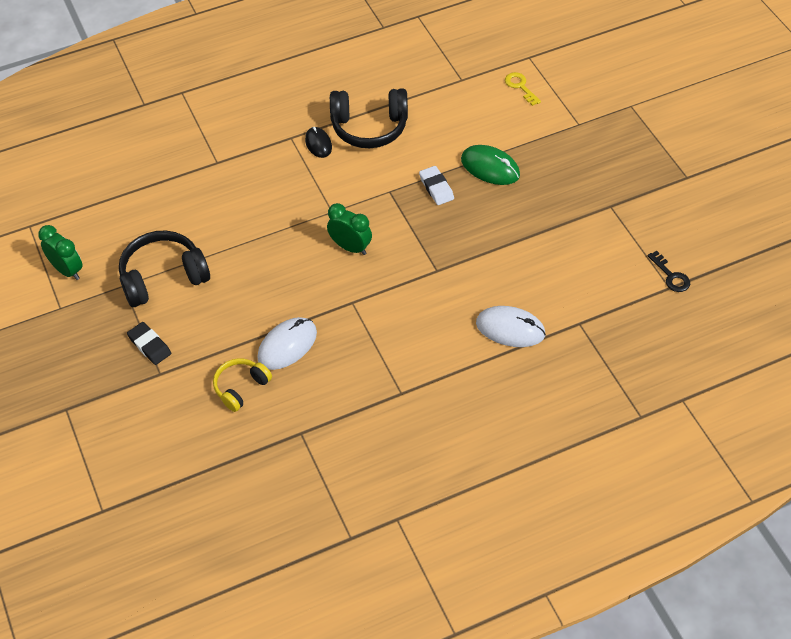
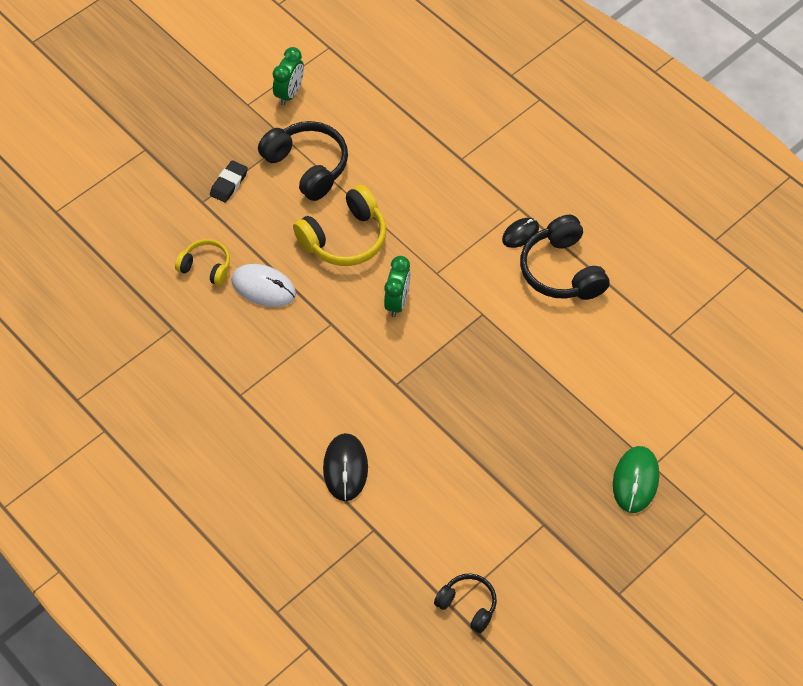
camera: 70 degrees right, 5 degrees up
(261, 268) = (344, 238): none -> yellow headphones
(436, 188) = (503, 354): white eraser -> none
(490, 167) = (552, 395): green mouse -> green mouse (635, 480)
(510, 329) = (345, 468): white mouse -> black mouse
(520, 86) = (684, 394): yellow key -> none
(671, 276) = (468, 605): black key -> black headphones

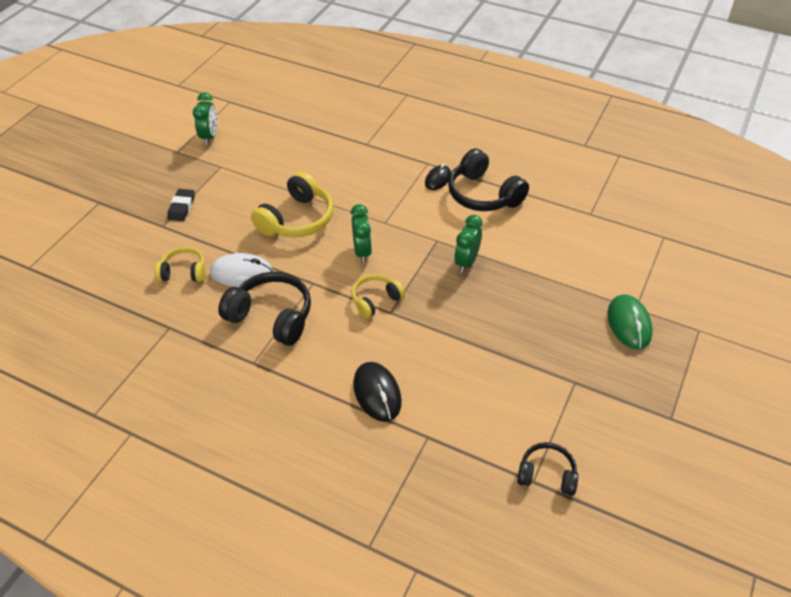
camera: 20 degrees left, 10 degrees down
(307, 166) = (244, 179): black headphones -> black headphones (271, 316)
(386, 365) = (375, 300): none -> yellow headphones
(501, 351) = (466, 262): none -> green clock

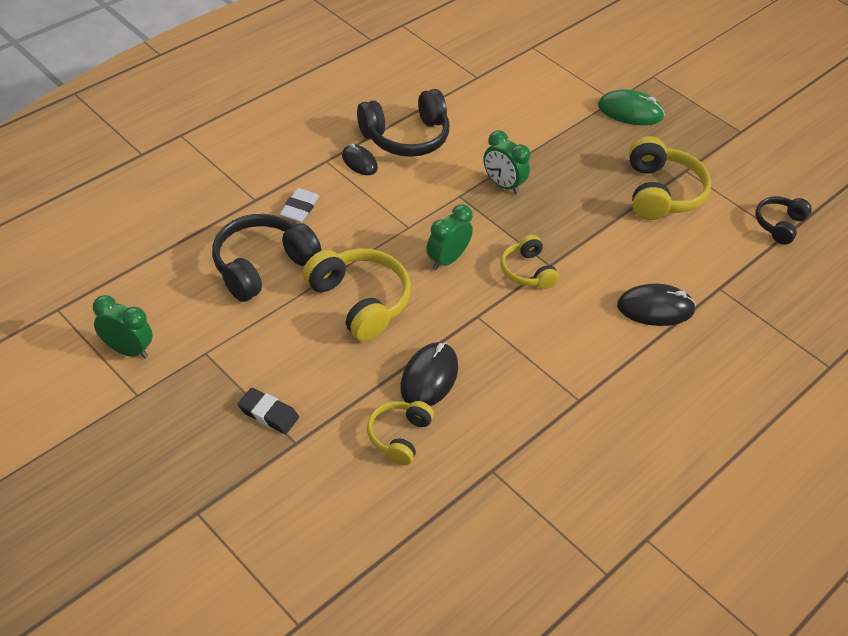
camera: 75 degrees left, 0 degrees up
(241, 273) = (429, 377): white mouse -> black mouse
(271, 316) = (514, 366): black headphones -> black headphones (262, 266)
(362, 252) = (447, 259): green clock -> green clock turned 60 degrees counterclockwise
(370, 165) = (299, 208): none -> white eraser
(529, 369) = (661, 192): none -> yellow headphones

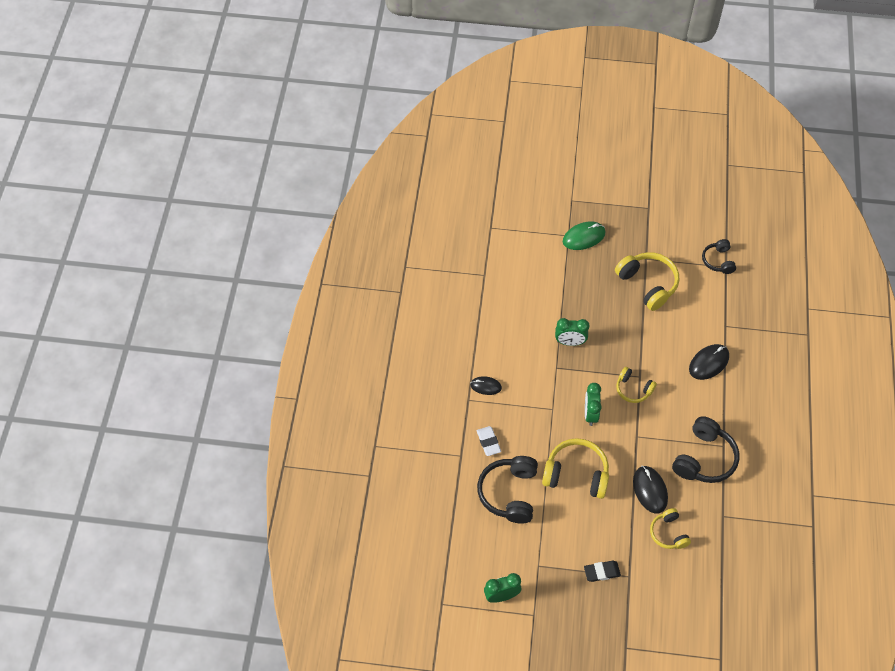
camera: 35 degrees left, 10 degrees up
(406, 137) = (491, 349): black headphones -> black headphones (704, 458)

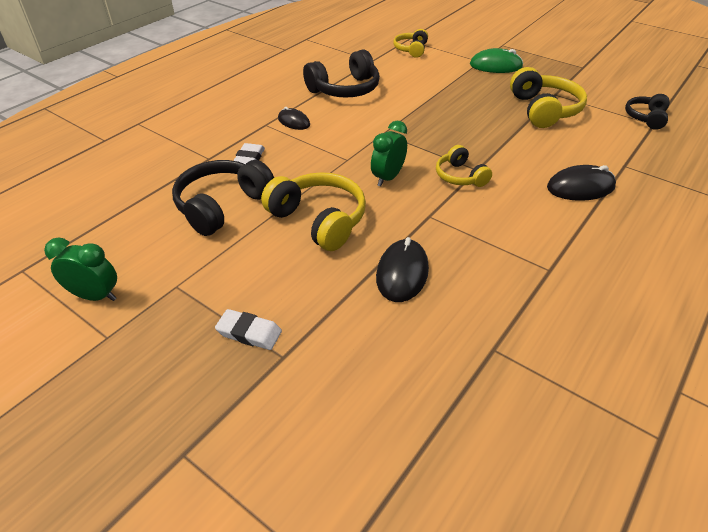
camera: 30 degrees right, 15 degrees down
(570, 342) = (416, 121): green clock -> none
(601, 572) = (249, 332): black eraser -> white eraser
(668, 533) = (389, 332): yellow headphones -> yellow headphones (411, 50)
(704, 458) = (510, 272): black headphones -> black headphones (345, 89)

